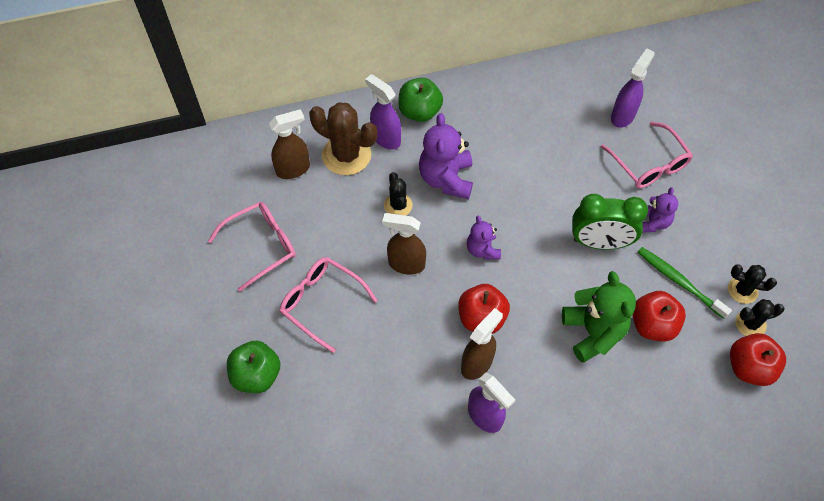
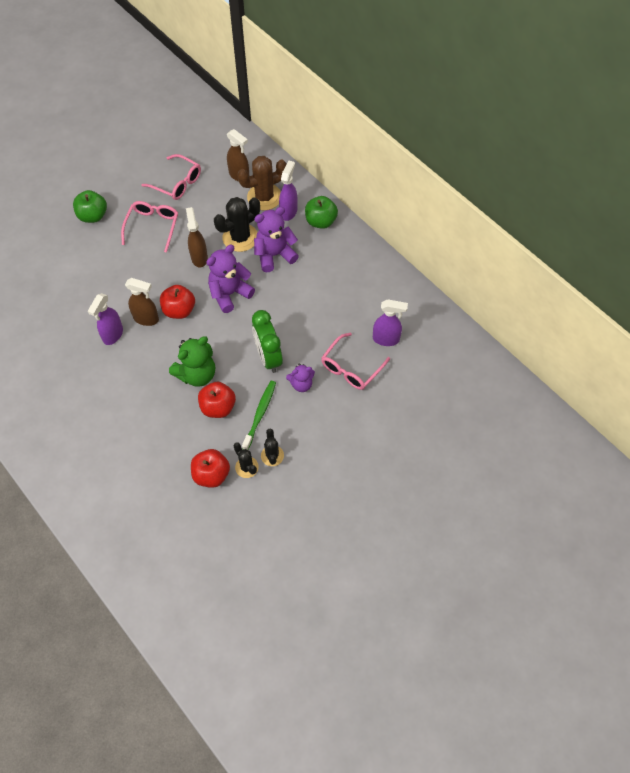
camera: 65 degrees right, 0 degrees up
(346, 155) = (264, 197): brown cactus -> brown cactus turned 60 degrees clockwise
(398, 205) = (240, 237): black cactus -> black cactus, size x1.79
(482, 249) = (229, 293): purple teddy bear -> purple teddy bear, size x1.71

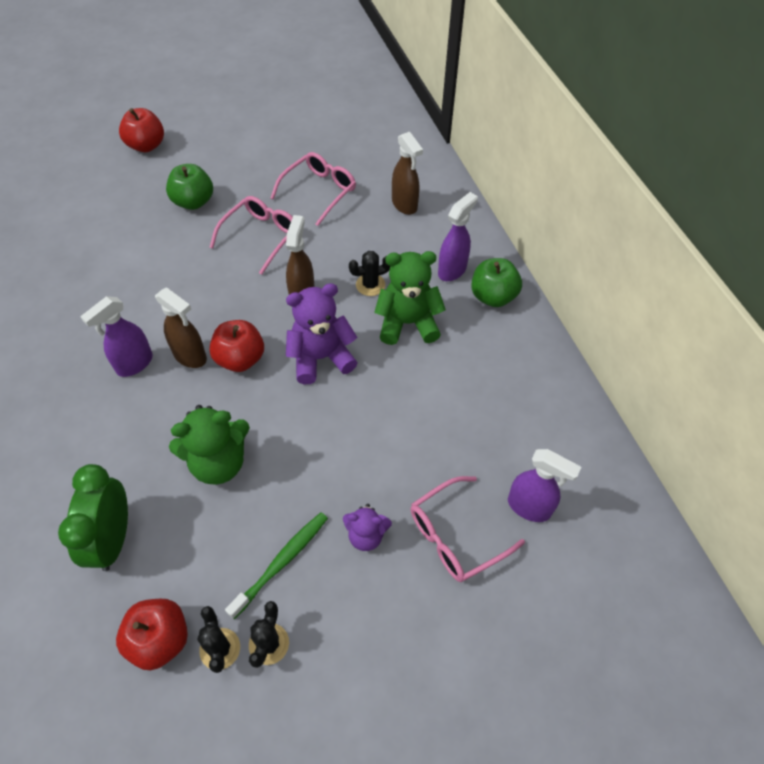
camera: 20 degrees right, 5 degrees down
(177, 183) = (319, 192): pink glasses -> pink glasses turned 105 degrees counterclockwise
(218, 407) = (224, 527): red apple -> red apple (146, 145)
(240, 237) = (370, 285): black cactus -> black cactus, size x0.56
(264, 197) = (427, 241): brown cactus -> none
(268, 357) = (334, 473): green clock -> green clock (113, 539)
(274, 255) = (408, 323): purple teddy bear -> green teddy bear

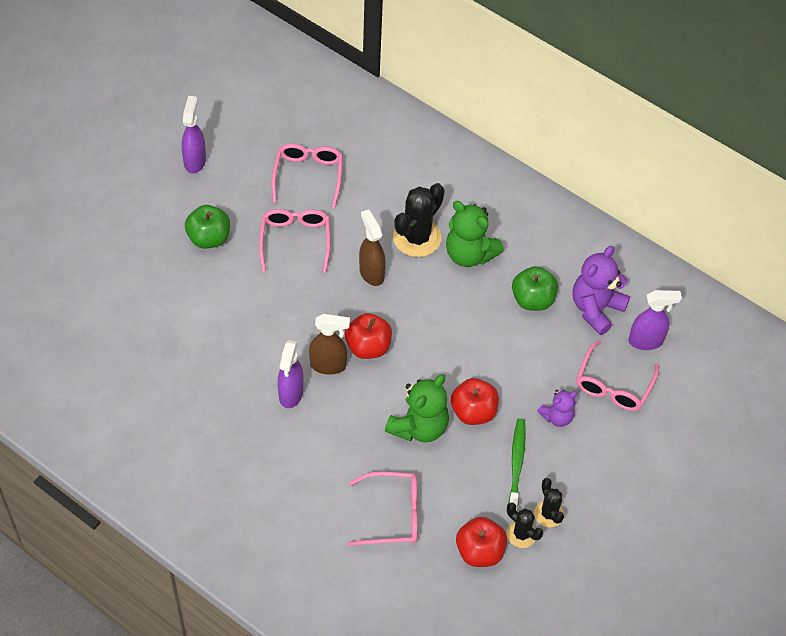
camera: 35 degrees left, 0 degrees up
(113, 539) = (392, 514): green clock -> pink glasses
(146, 145) = (113, 206): red apple -> red apple (473, 412)
(321, 358) = (427, 314): purple teddy bear -> purple teddy bear (596, 309)
(370, 285) = (417, 238): black cactus -> black cactus, size x1.79
(404, 205) = (388, 154): brown spray bottle -> none
(408, 323) = (469, 254): green teddy bear -> green teddy bear turned 105 degrees counterclockwise
(452, 270) = (469, 193): purple spray bottle -> purple spray bottle (195, 161)
(493, 296) = (515, 200): green apple -> green apple (532, 300)

